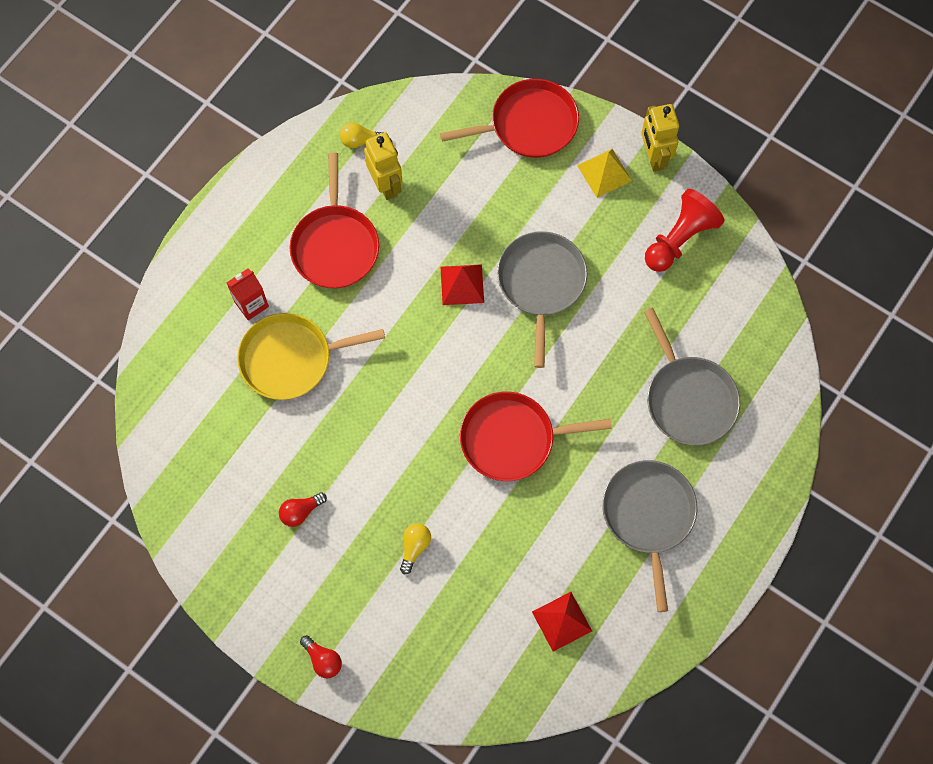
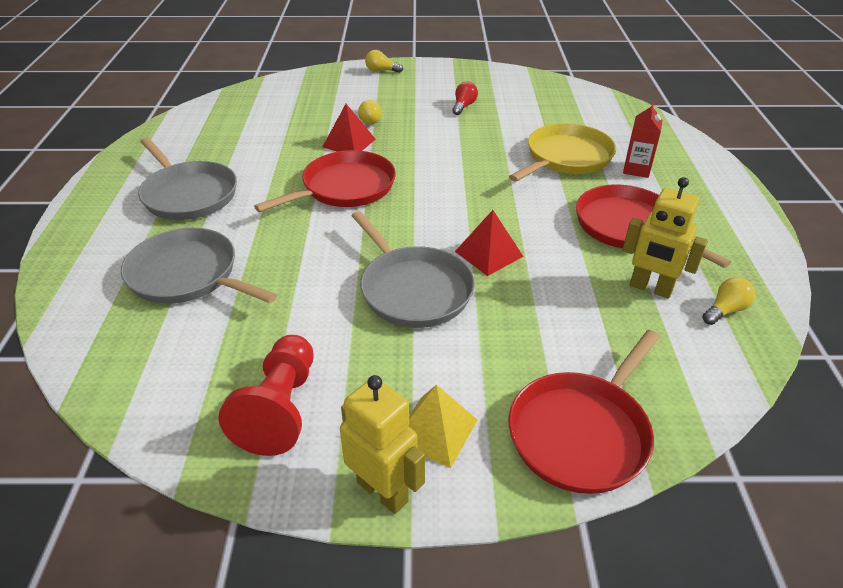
camera: 145 degrees right, 30 degrees down
(323, 660) = (381, 71): red light bulb -> yellow light bulb
(561, 621) = (230, 129): red pyramid -> red pyramid (349, 143)

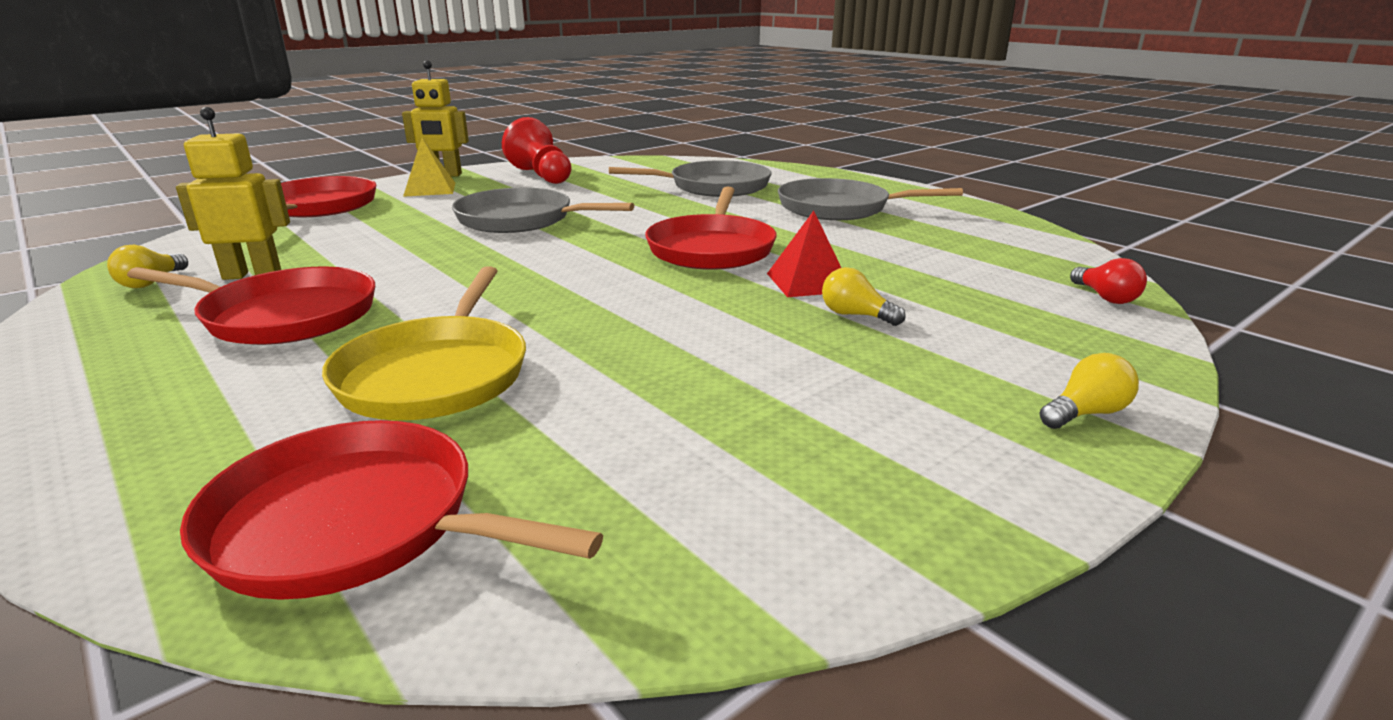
camera: 140 degrees right, 15 degrees down
(464, 106) = (759, 400): red light bulb -> red light bulb (1105, 297)
(489, 254) = (469, 251): red pyramid -> none
(612, 117) = (356, 524): none -> red pan
(636, 169) = (271, 400): red carton -> none

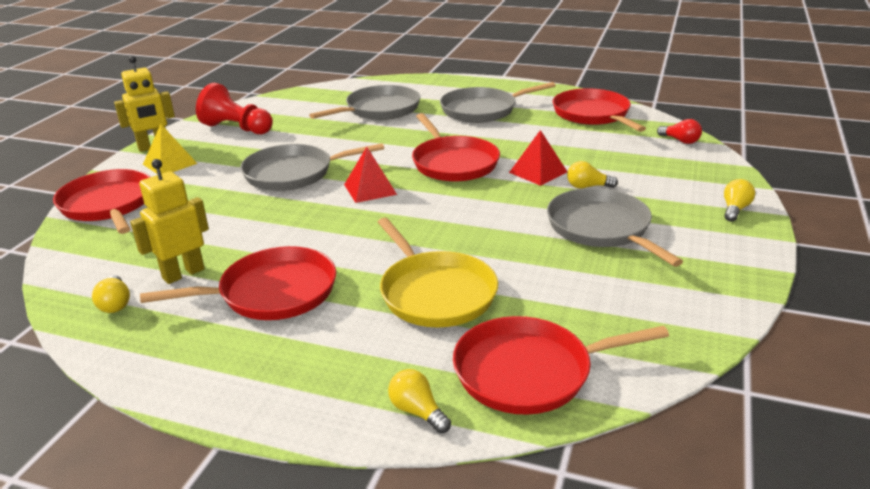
camera: 30 degrees left, 5 degrees up
(136, 509) = (417, 411): none -> yellow light bulb
(569, 250) = (370, 189): none -> red pyramid
(795, 370) = (601, 228): none -> grey pan
(995, 240) = (593, 114): none -> red pan

